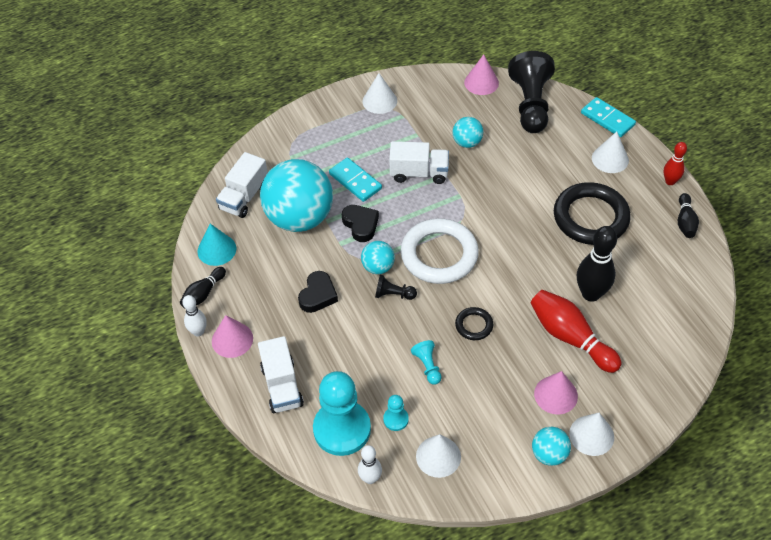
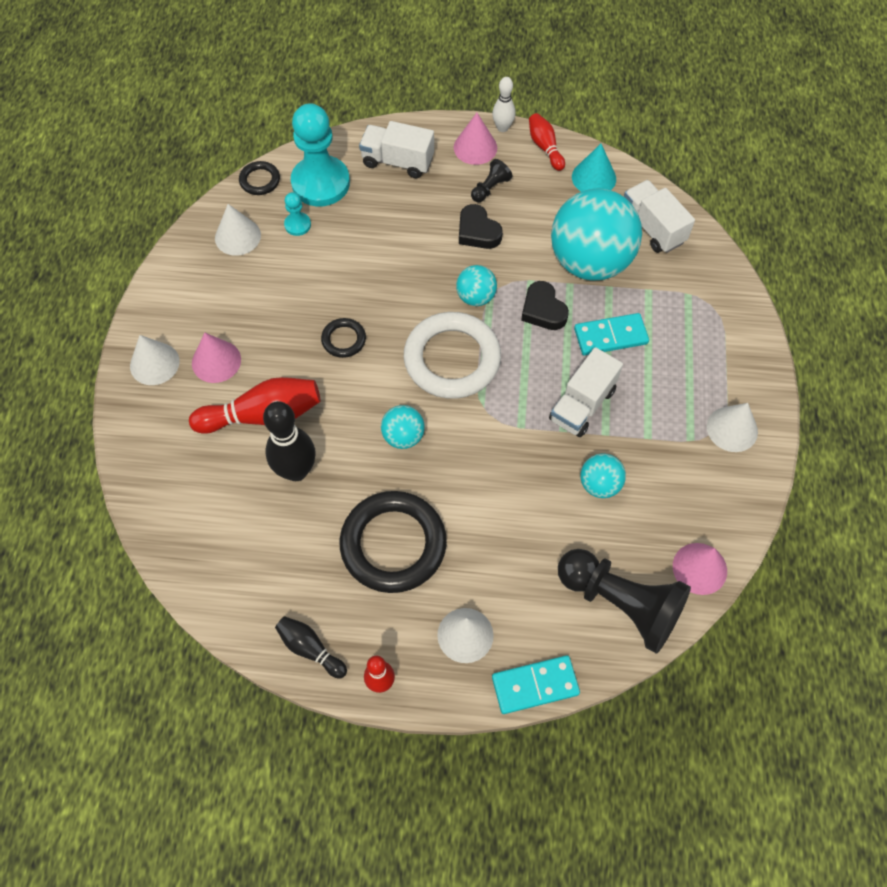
camera: 120 degrees right, 10 degrees up
(203, 293) = (545, 147): black bowling pin -> red bowling pin
(360, 225) = (543, 310): black heart -> black heart turned 60 degrees clockwise
(370, 478) = (260, 180): white bowling pin -> black ring
(393, 294) = (432, 292): black pawn -> black pawn (490, 188)
(427, 366) = (330, 277): turquoise pawn -> none
(549, 454) = (168, 318): turquoise ball -> turquoise ball (403, 436)

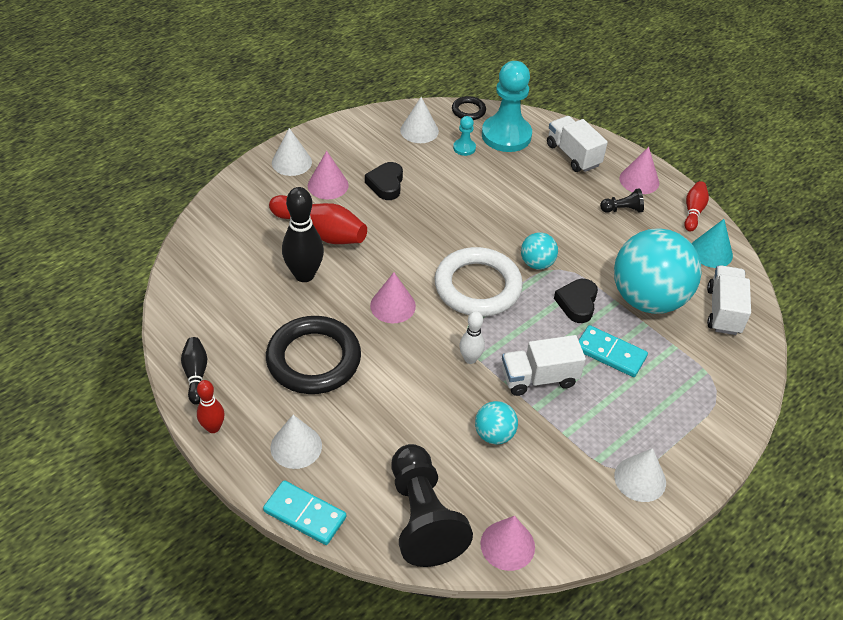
camera: 40 degrees right, 15 degrees down
(343, 340) = (419, 227): black ring -> none
(403, 436) = (393, 305): turquoise ball -> pink cone
(477, 231) = (583, 228): black heart -> black heart (386, 184)
(502, 128) = (673, 181): white bowling pin -> white bowling pin (470, 359)

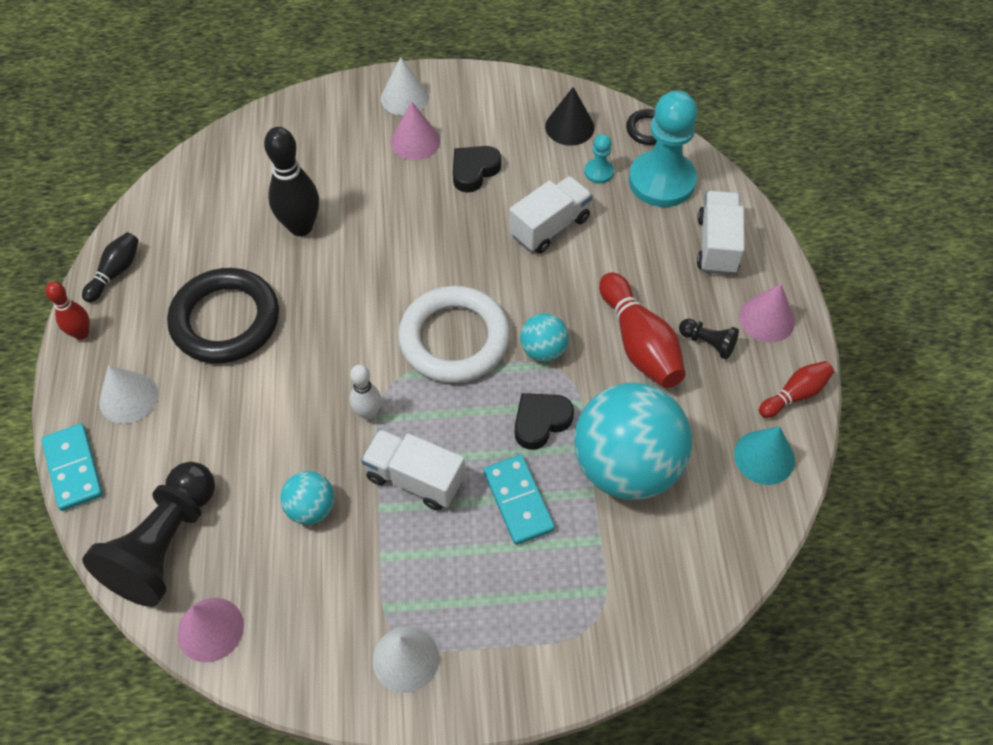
camera: 40 degrees right, 10 degrees up
(321, 232) = (359, 189): red bowling pin -> red bowling pin (639, 343)
(393, 305) = (350, 309): pink cone -> none
(419, 130) = (569, 127): white cone -> black cone
(723, 311) = (702, 537): white truck -> white truck (549, 227)

